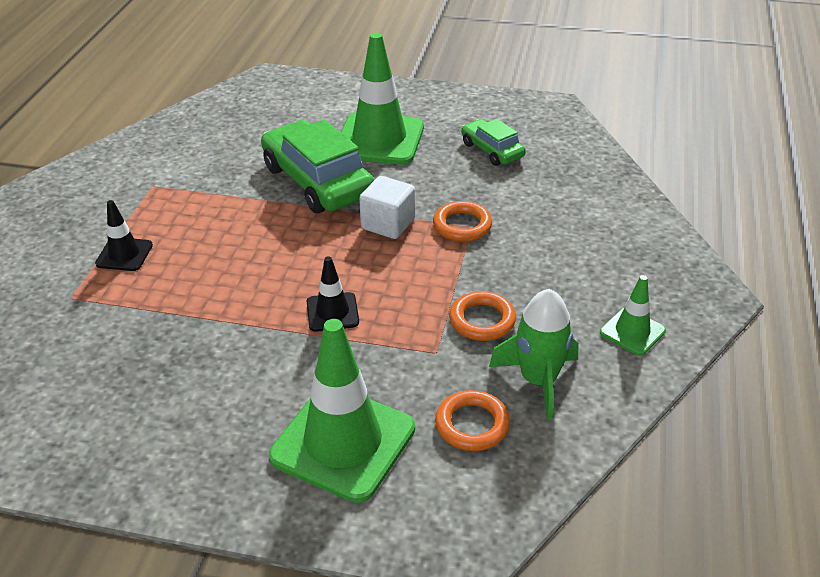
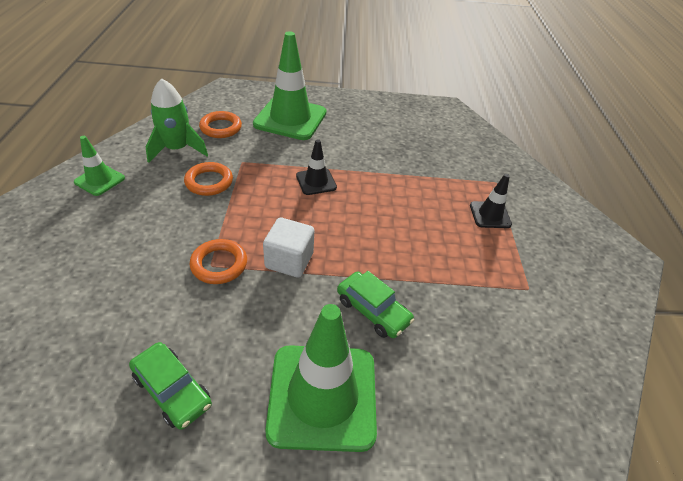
camera: 165 degrees right, 5 degrees up
(318, 181) = (373, 310): green car -> green car, size x0.54

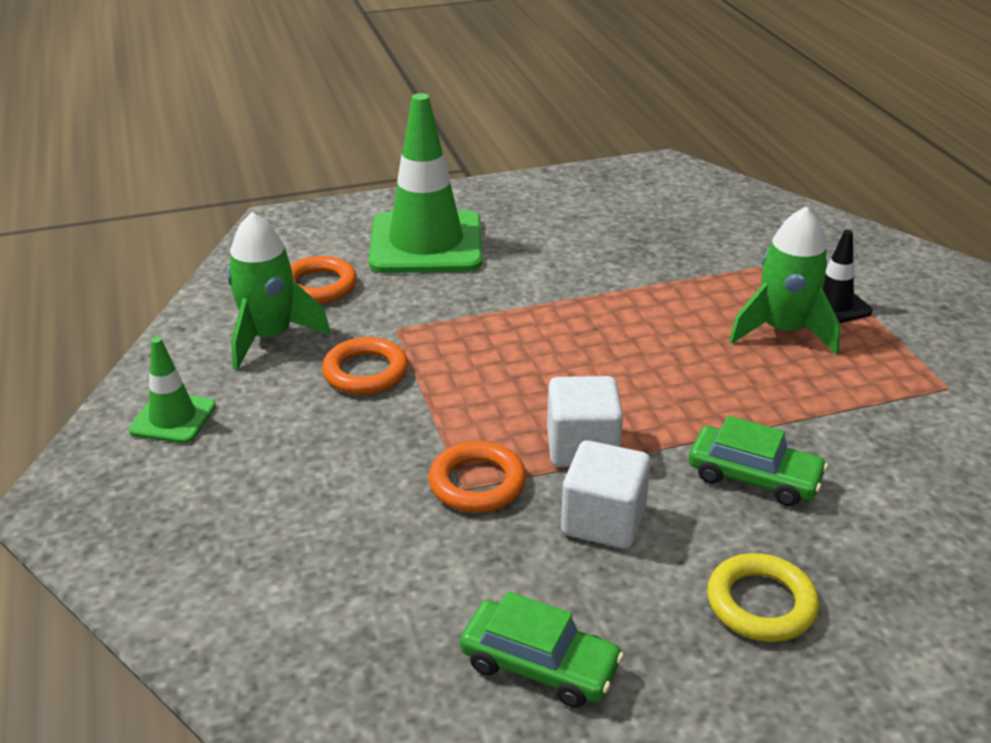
camera: 15 degrees left, 10 degrees down
(270, 310) = (603, 521): none -> white cube
(316, 181) = (539, 327): black traffic cone -> none
(322, 396) = (761, 603): green traffic cone -> yellow ring
(449, 223) = (782, 331): none -> green rocket

